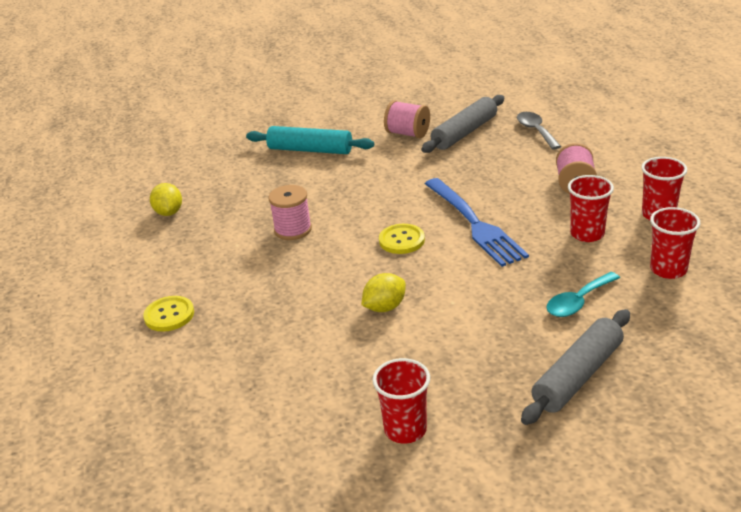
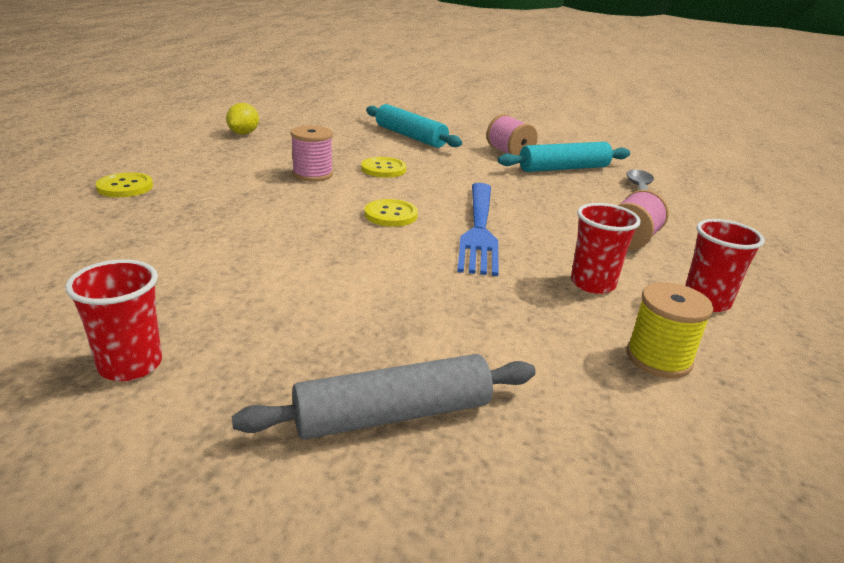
camera: 25 degrees right, 5 degrees down
(338, 197) = (383, 169): none -> yellow button
(385, 307) = (293, 254): yellow lemon -> none
(465, 133) = (564, 168): grey rolling pin -> turquoise rolling pin
(578, 302) = (499, 339): turquoise spoon -> none
(668, 269) = (658, 358): red cup -> yellow spool

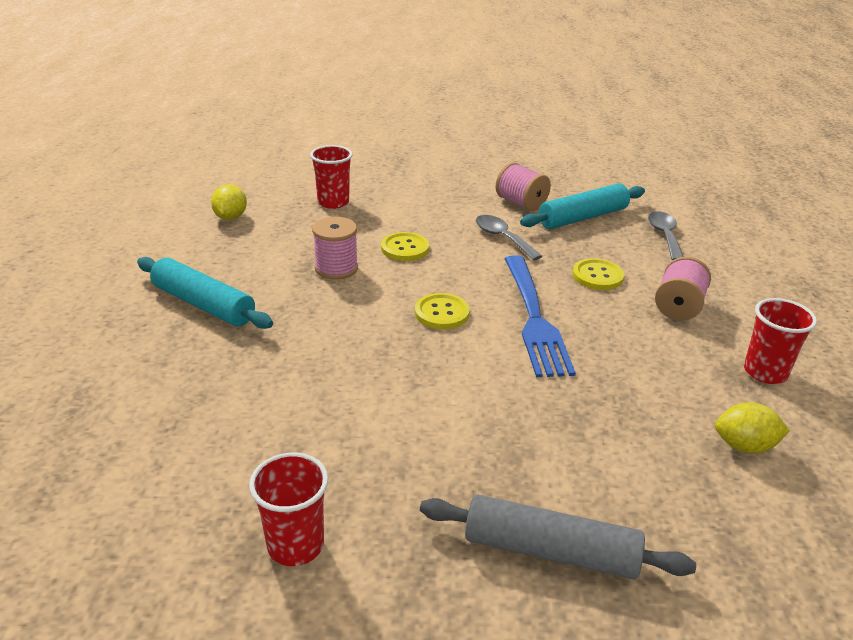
camera: 10 degrees left, 5 degrees up
(125, 187) = (150, 320): yellow button -> yellow button (597, 276)
(393, 415) = (550, 551): grey rolling pin -> grey rolling pin turned 45 degrees clockwise
(410, 136) = (410, 193): turquoise rolling pin -> turquoise rolling pin (203, 304)
(479, 173) = (502, 238): none -> grey spoon
(592, 283) = (662, 369): red cup -> red cup (333, 202)
(658, 358) = (744, 446): yellow spool -> yellow lemon

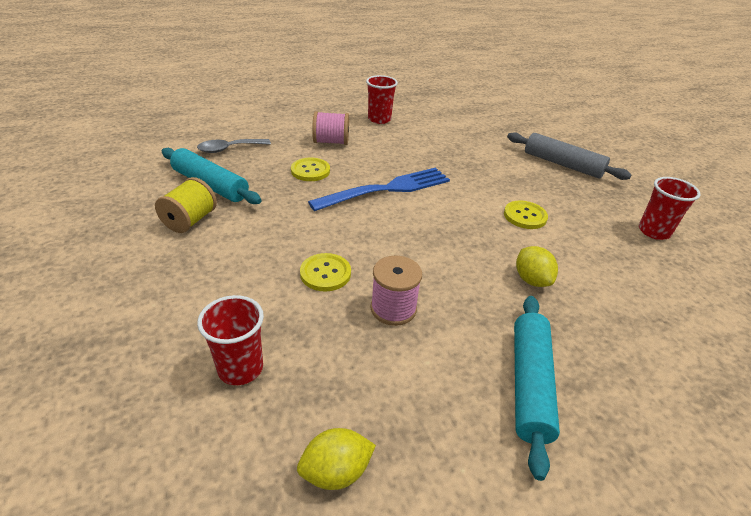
camera: 115 degrees left, 5 degrees up
(441, 313) = (414, 229): yellow button -> yellow button (525, 216)
(502, 238) = (272, 220): grey spoon -> none
(521, 203) = (190, 221): pink spool -> yellow spool
(550, 551) = (562, 164): grey rolling pin -> grey rolling pin turned 45 degrees counterclockwise
(744, 446) = (444, 125): yellow lemon -> yellow lemon (531, 280)

